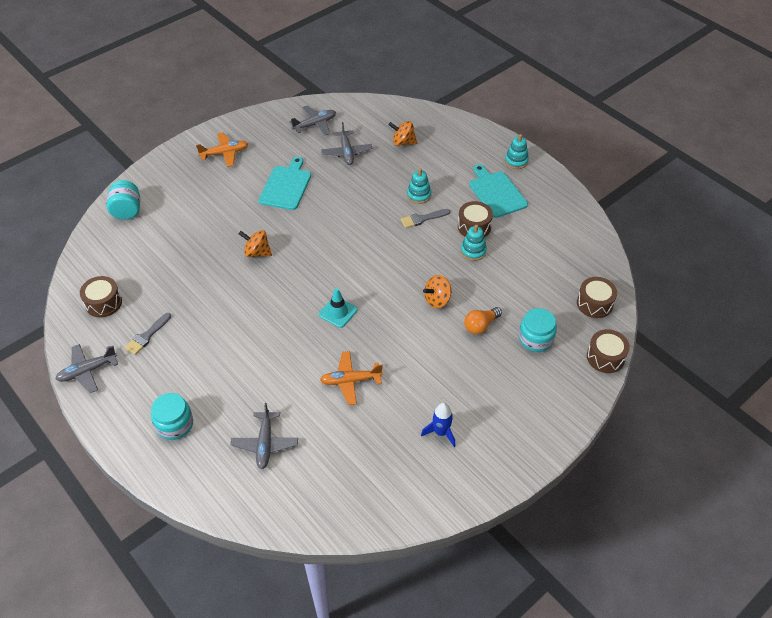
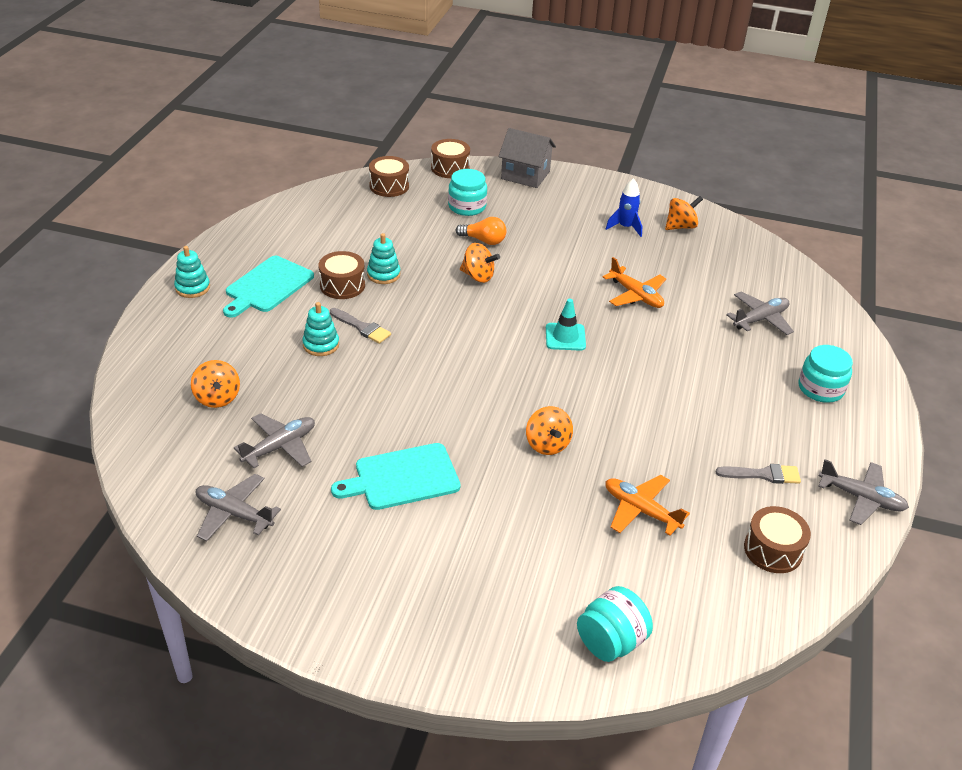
camera: 125 degrees left, 10 degrees down
(224, 153) = (385, 593): orange plane -> orange plane (641, 510)
(416, 477) = (680, 226): none -> orange spinning top
(566, 407) = (525, 175): none -> grey house

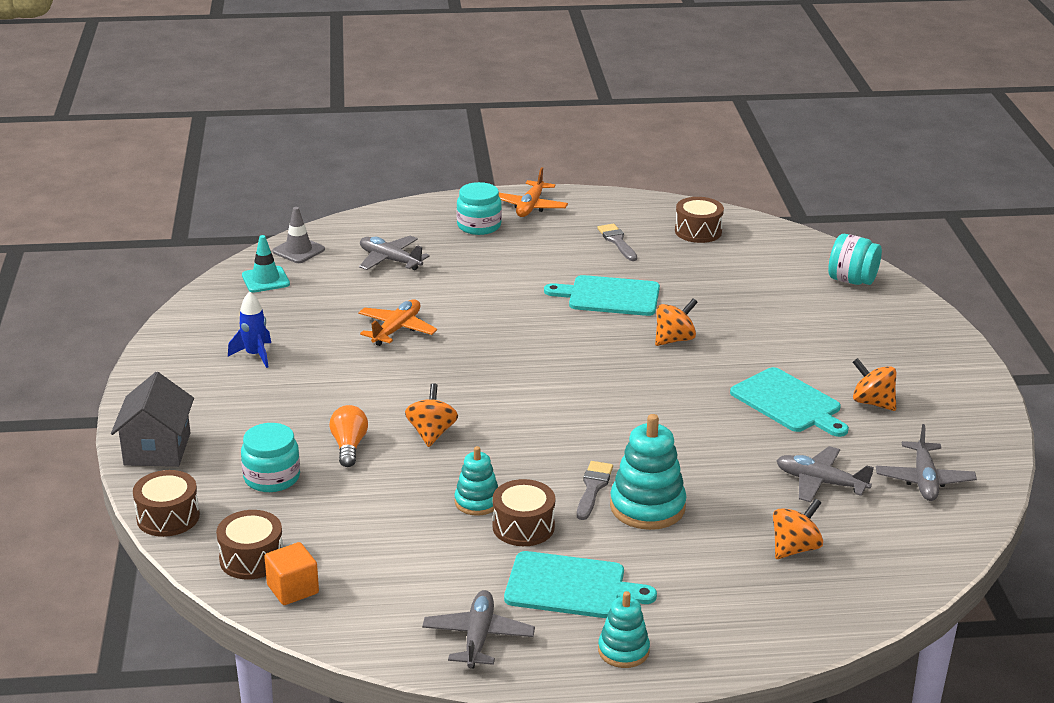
camera: 110 degrees left, 10 degrees down
(321, 345) = (647, 507): turquoise stacking toy -> turquoise stacking toy, size x1.65
(350, 193) = (293, 589): none -> orange cube
(565, 337) = (505, 358): turquoise traffic cone -> turquoise traffic cone (265, 280)
(641, 510) = (710, 286): orange plane -> orange plane (530, 206)
(646, 430) = (609, 296): none -> turquoise cutting board
(680, 226) = (231, 321): orange spinning top -> orange spinning top (872, 402)
(792, 277) = (298, 250): none -> grey traffic cone
(861, 498) = (607, 203): grey plane -> grey plane (478, 637)

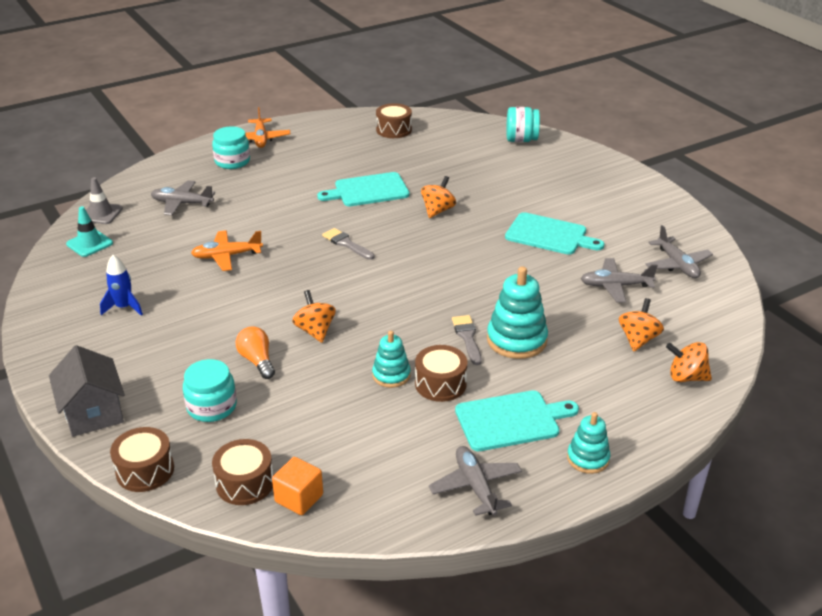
camera: 25 degrees left, 5 degrees up
(396, 329) = (227, 256): orange plane -> orange plane turned 105 degrees counterclockwise
(617, 241) = (343, 150): grey brush -> grey brush (346, 244)
(872, 402) = (602, 220): orange spinning top -> orange spinning top (686, 377)

